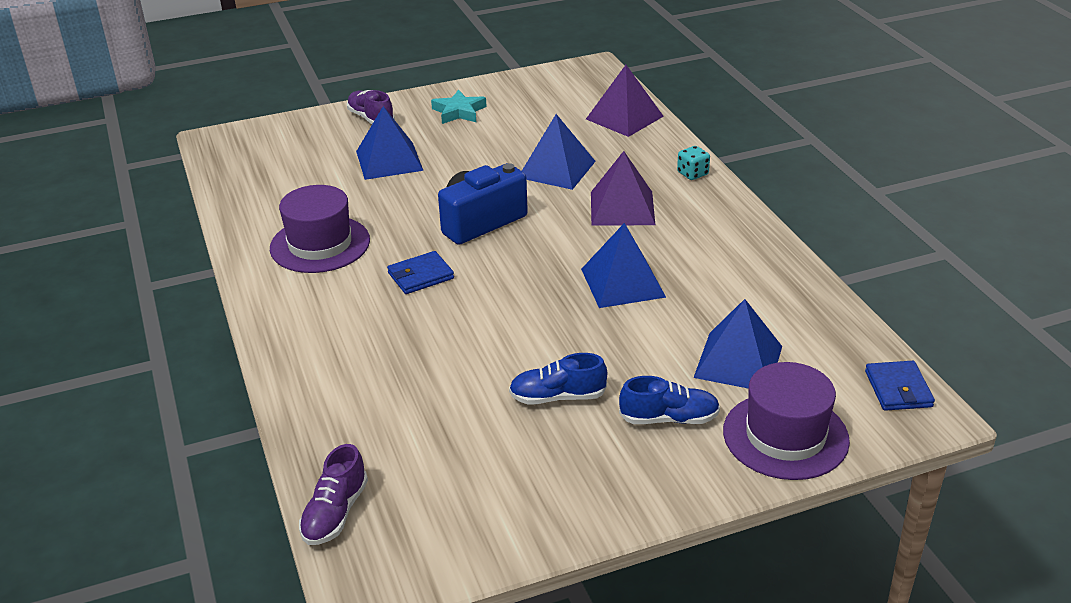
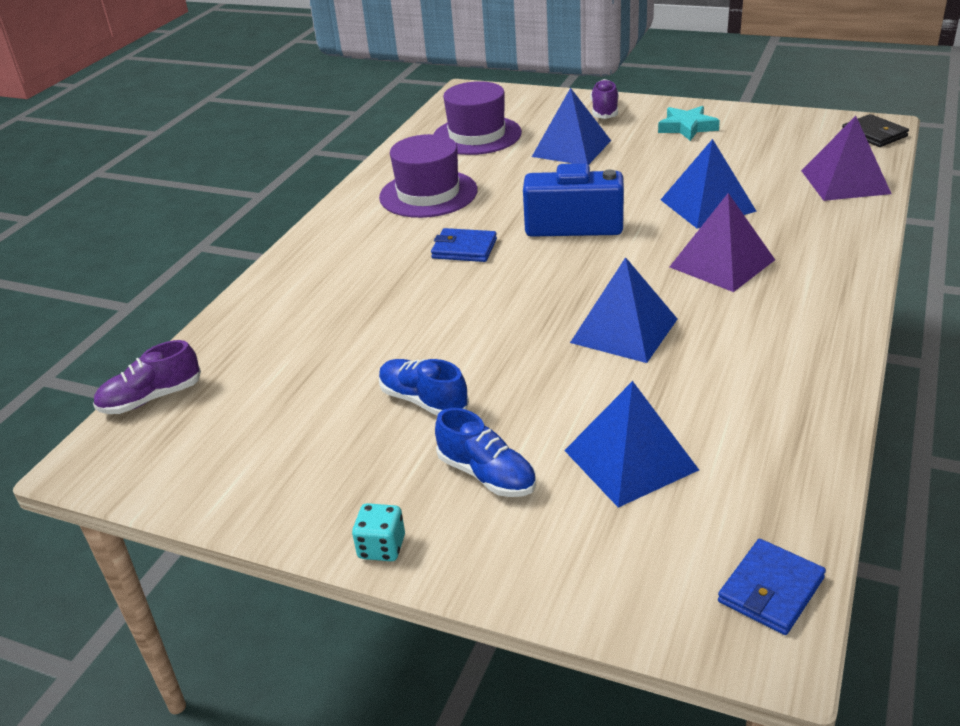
camera: 45 degrees right, 0 degrees up
(598, 74) = (874, 134): none -> black wallet
(692, 174) = (845, 259): turquoise dice -> turquoise dice (381, 547)
(785, 436) = (572, 560): purple hat -> purple hat (477, 135)

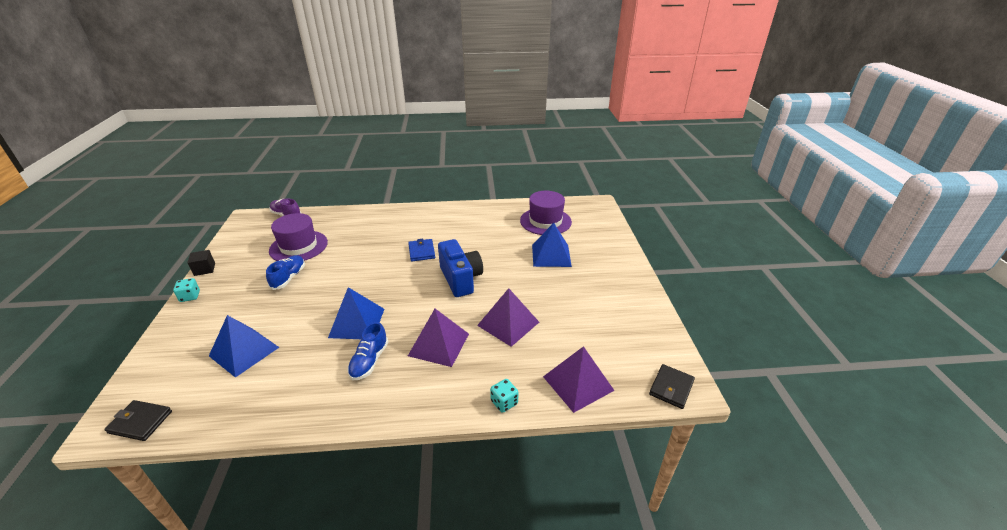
camera: 60 degrees right, 0 degrees up
(280, 528) = (205, 269): none -> black cube
(428, 194) = (472, 226): purple hat -> purple hat (298, 246)
(487, 475) = (235, 310): blue shoe -> blue shoe (369, 361)
(604, 111) = (610, 254): purple shoe -> none
(687, 127) = (611, 292): turquoise star -> none
(707, 205) = (508, 323): blue pyramid -> purple pyramid
(771, 590) = (140, 422): blue wallet -> black wallet
(858, 233) = (504, 402): none -> turquoise dice

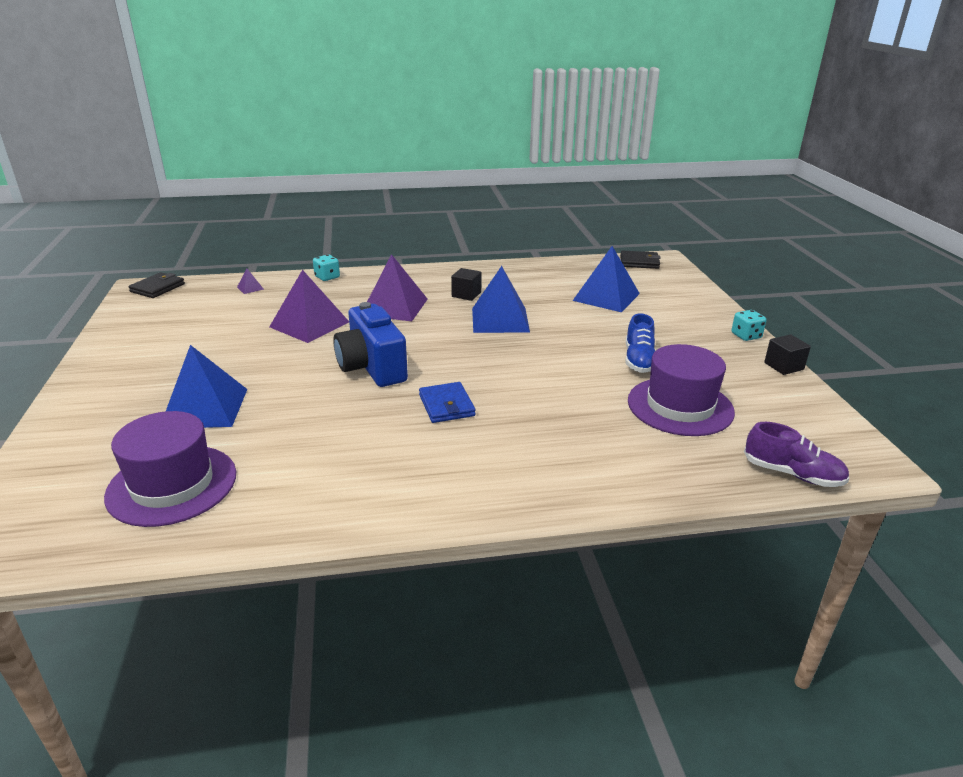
camera: 175 degrees right, 5 degrees down
(369, 361) = (466, 294): blue shoe -> black cube
(578, 383) = (250, 288): purple pyramid -> purple pyramid, size x0.40

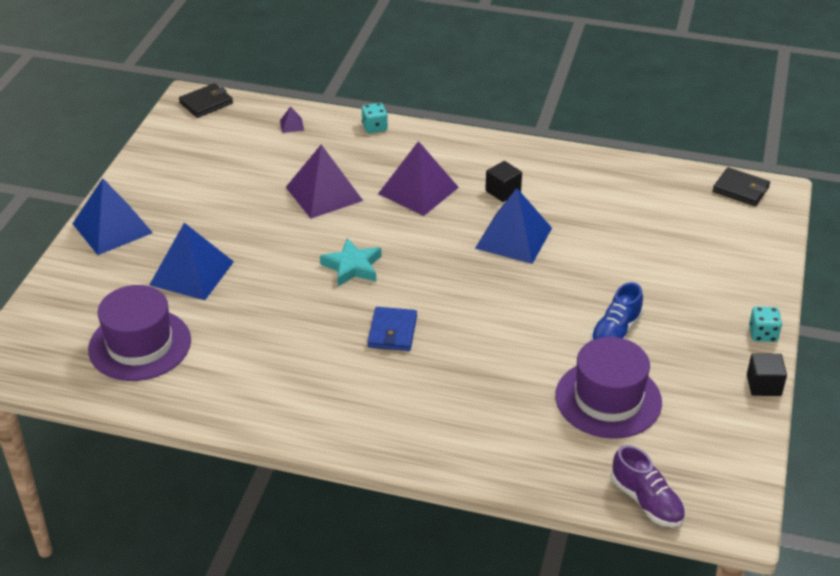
camera: 25 degrees right, 10 degrees up
(372, 367) = (352, 267): blue camera -> turquoise star
(606, 297) = (654, 235): blue pyramid -> blue pyramid (112, 228)

